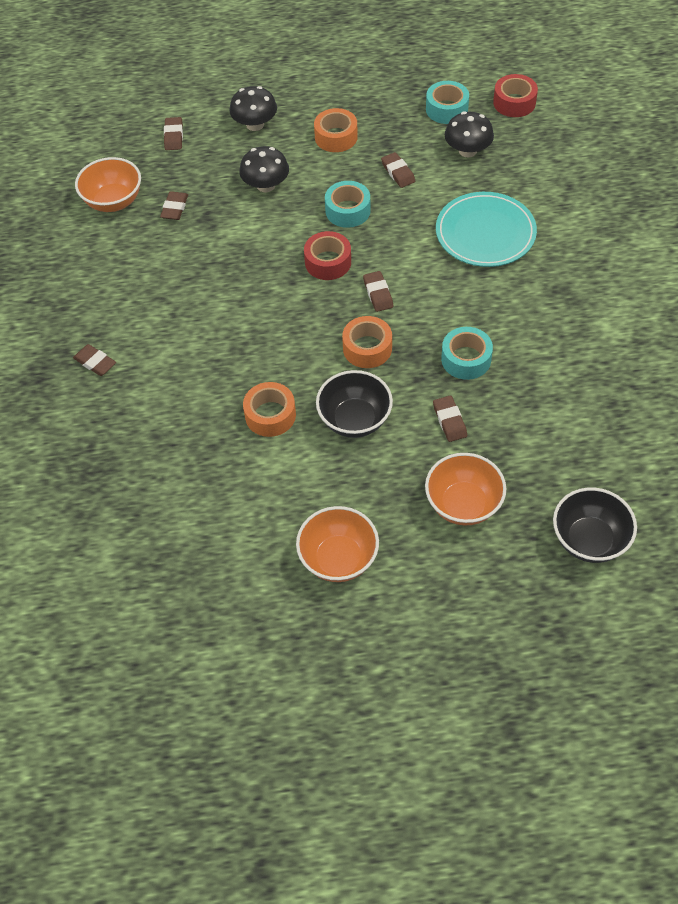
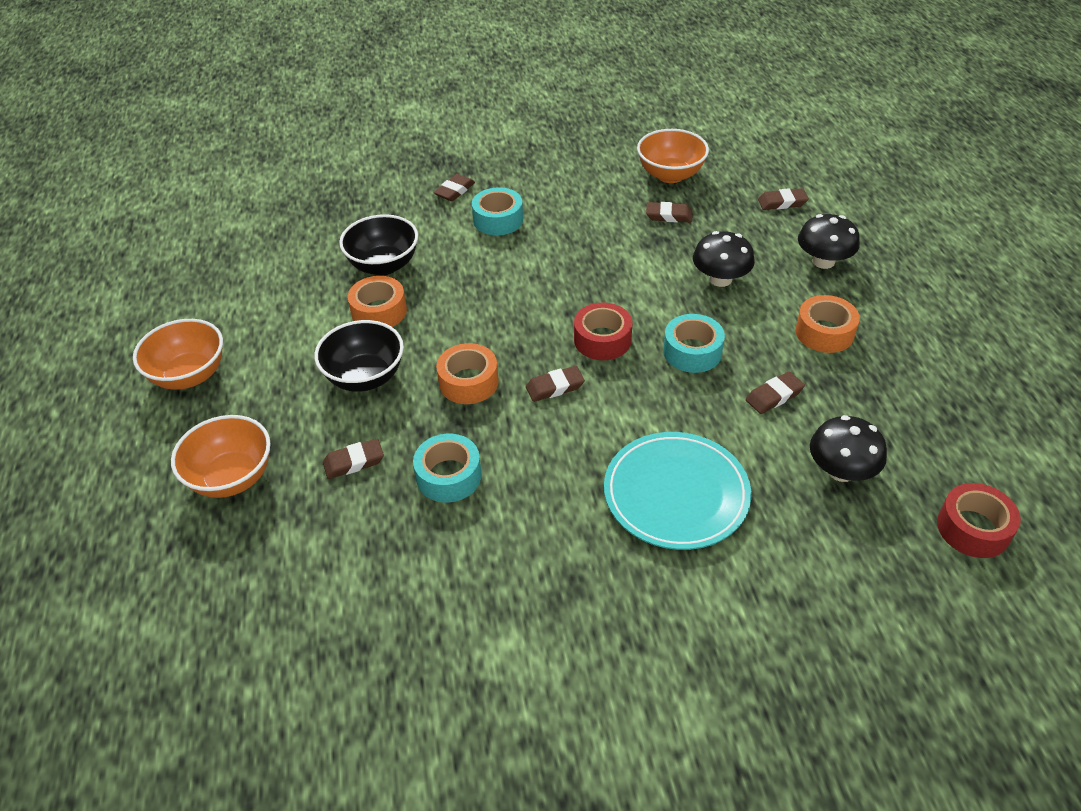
camera: 85 degrees right, 10 degrees down
(446, 109) = (924, 444): turquoise tape -> turquoise tape (498, 220)
(589, 540) = (150, 608): black bowl -> black bowl (384, 265)

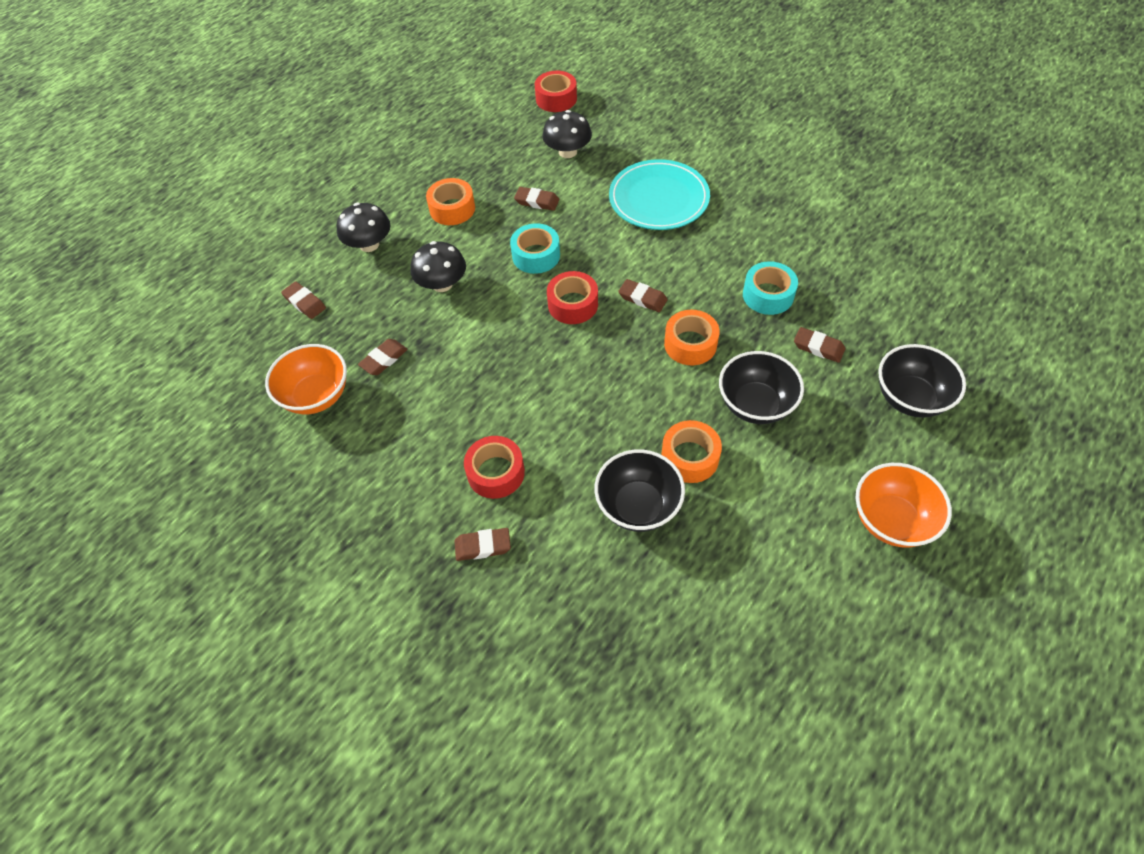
camera: 130 degrees left, 10 degrees up
(232, 477) = (910, 398): orange bowl -> black bowl
(498, 220) = (496, 473): turquoise tape -> red tape
(669, 216) = (384, 359): brown eraser -> brown eraser turned 75 degrees clockwise

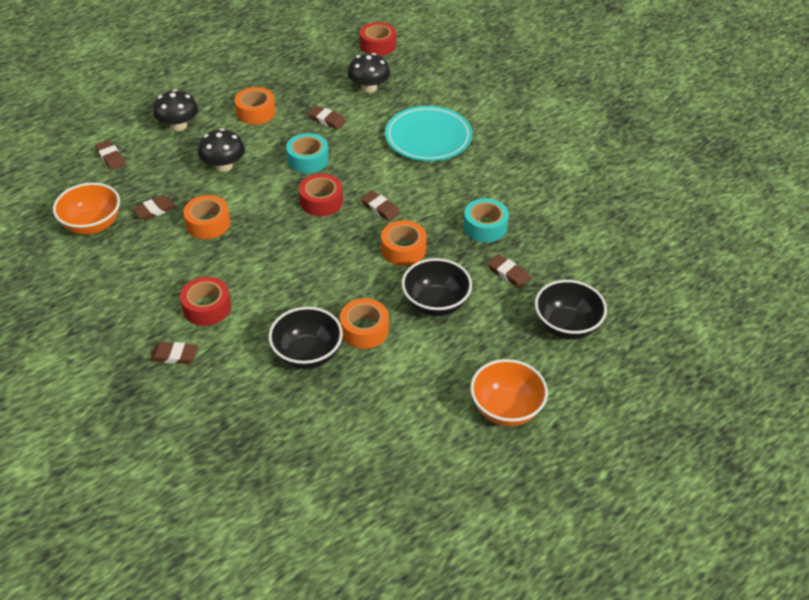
camera: 10 degrees right, 10 degrees down
(453, 362) = (208, 223): none -> orange tape

